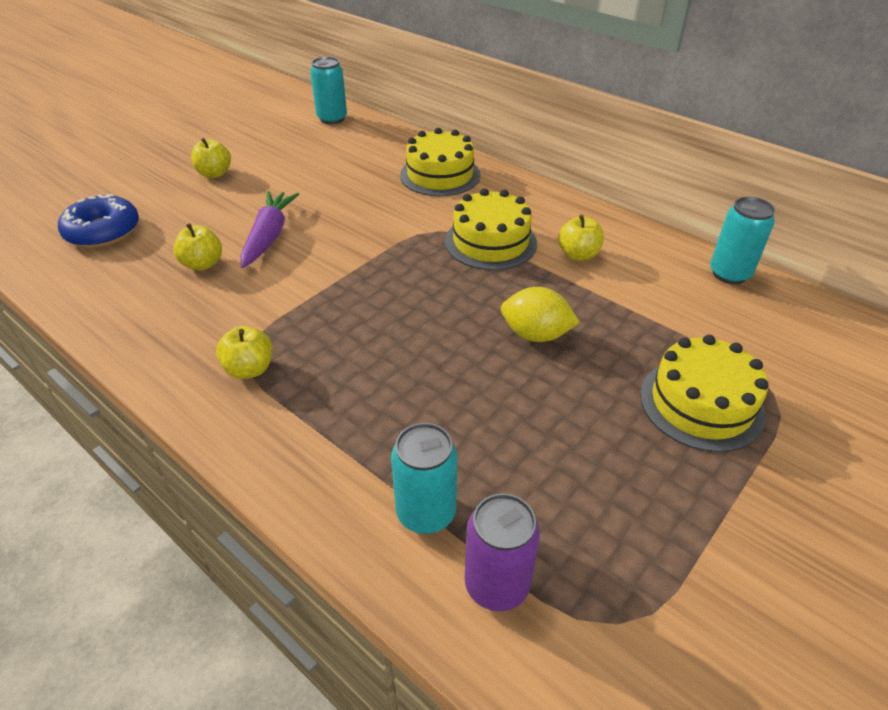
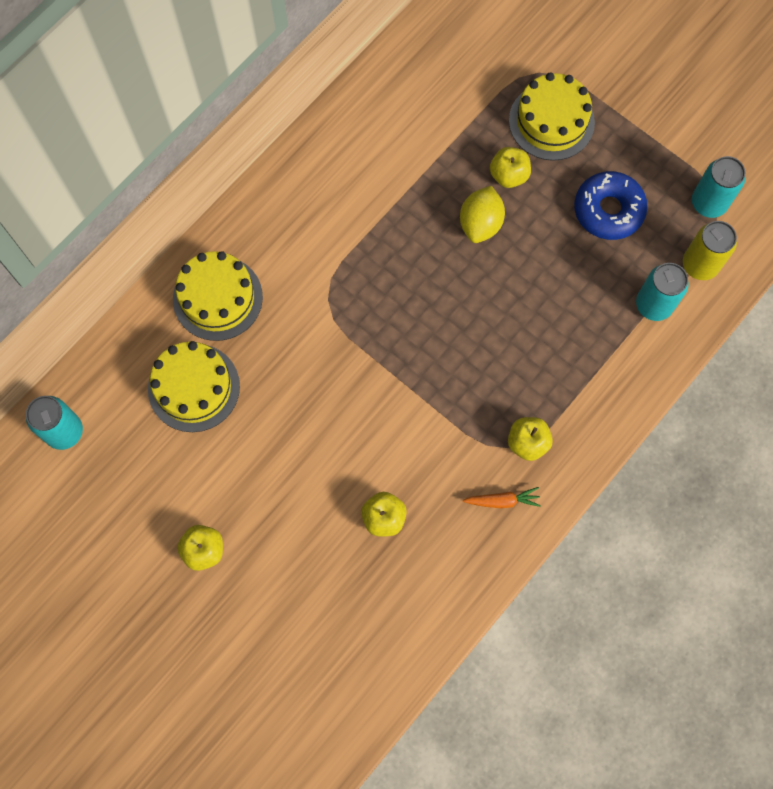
camera: 90 degrees left, 30 degrees up
(103, 231) = (324, 640): blue donut -> blue donut (608, 210)
(187, 346) = (502, 501): none -> orange carrot
(269, 236) = (336, 462): purple carrot -> none
(490, 242) = (348, 251): yellow cake -> yellow cake (194, 387)
(496, 585) = (700, 265): purple can -> yellow can
(578, 255) = (369, 177): yellow apple -> yellow apple (508, 175)
(729, 274) = (398, 62): turquoise can -> turquoise can (708, 203)

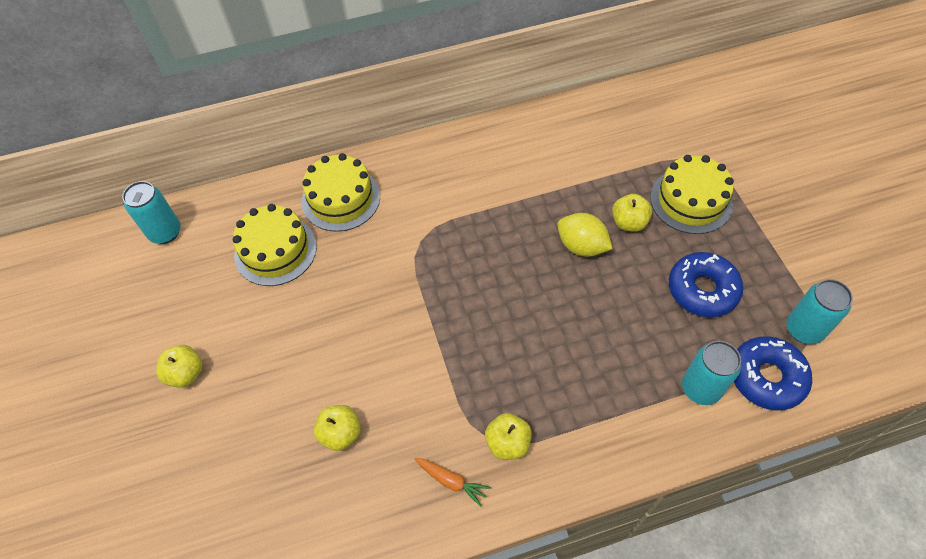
camera: 35 degrees right, 15 degrees down
(480, 223) = (581, 246): yellow lemon -> yellow lemon turned 75 degrees clockwise
(700, 265) = (766, 377): yellow can -> blue donut

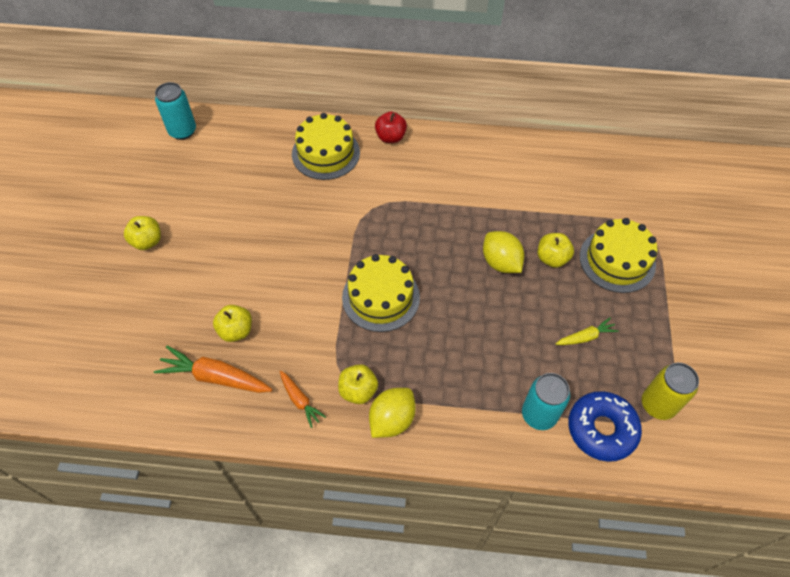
camera: 20 degrees right, 0 degrees up
(275, 250) = (256, 175): yellow cake -> yellow cake (381, 297)
(344, 496) = (215, 377): none -> orange carrot
(402, 157) = (390, 137): none -> red apple
(559, 459) = (392, 420): none -> yellow lemon
(702, 290) = (585, 337): blue donut -> yellow carrot
(804, 329) = (658, 404): turquoise can -> yellow can

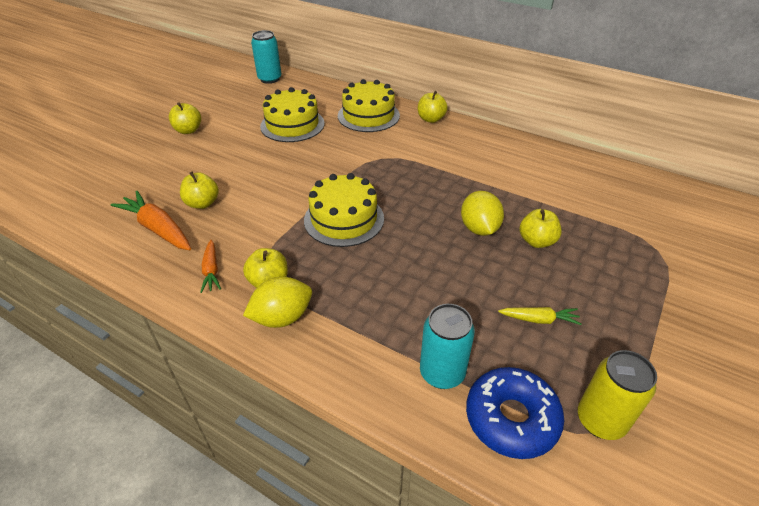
camera: 25 degrees right, 15 degrees down
(390, 137) = (431, 119): red apple -> yellow apple
(617, 260) = (612, 264): yellow cake -> yellow cake (292, 125)

